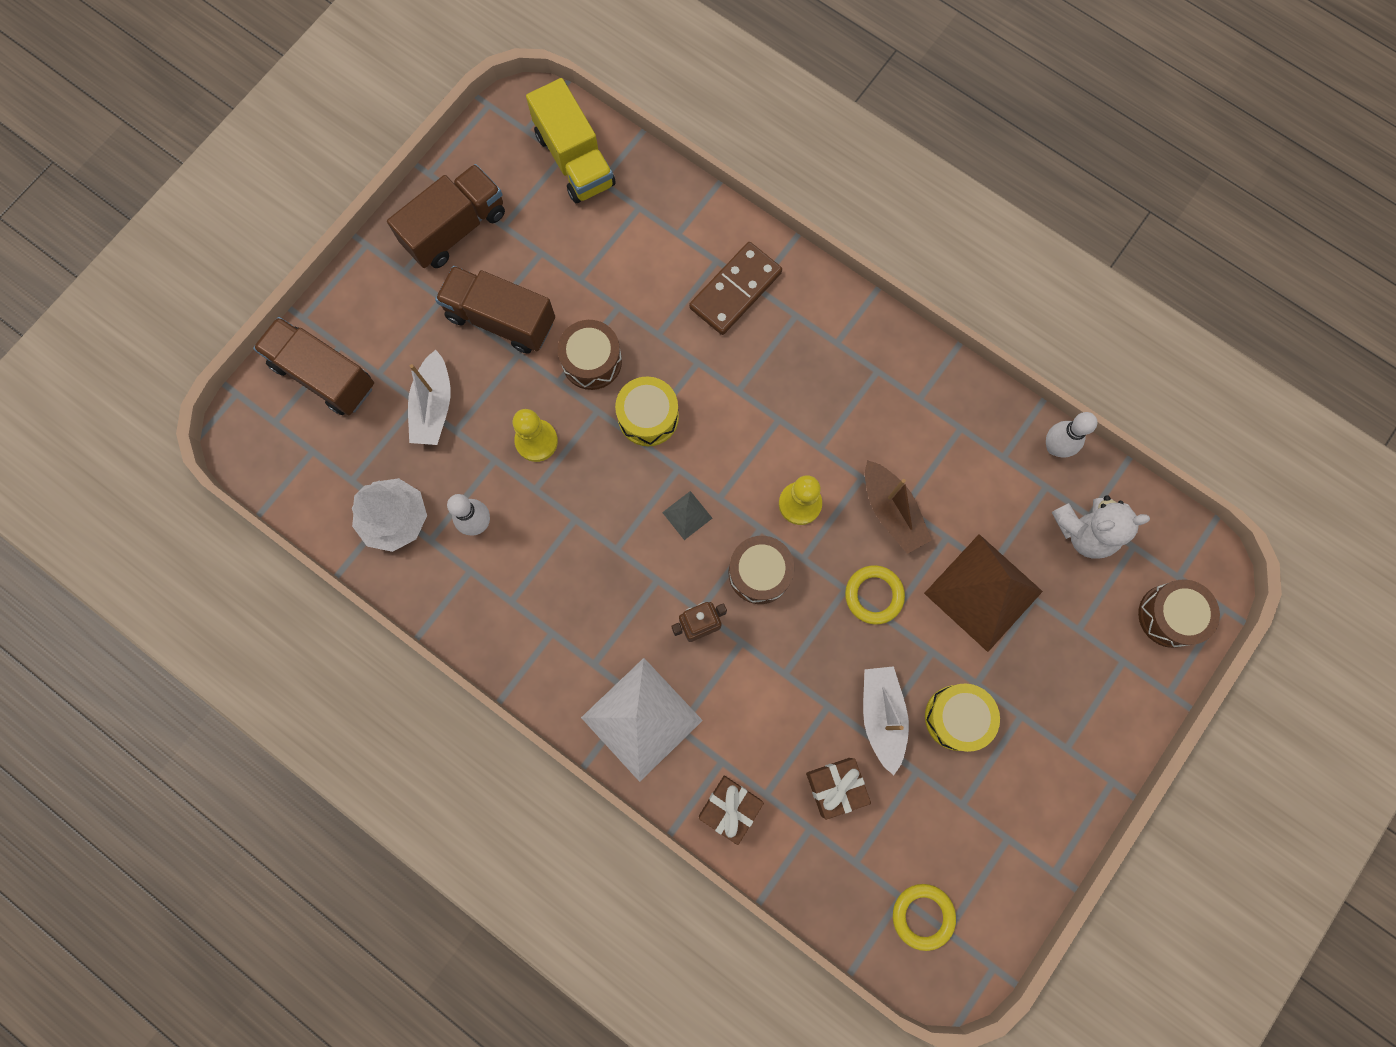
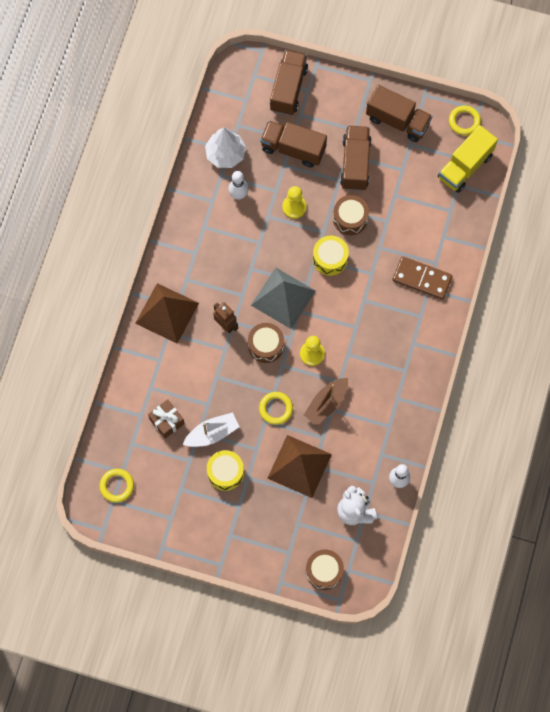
camera: 70 degrees right, 5 degrees down
(433, 406) = (293, 149): white boat -> brown truck
(499, 133) = (464, 121): none -> yellow ring
(642, 719) = (167, 313): white pyramid -> brown pyramid
(687, 515) = (283, 298): grey pyramid -> grey pyramid, size x2.30
(730, 808) = (137, 372): brown gift -> none

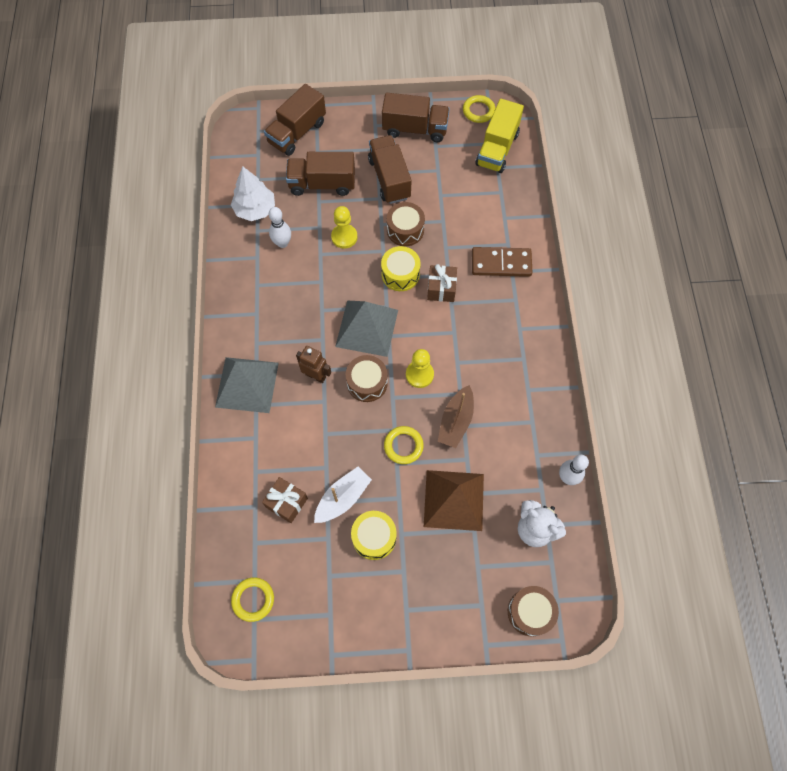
camera: 20 degrees left, 5 degrees down
(167, 313) = (247, 384): brown pyramid -> grey pyramid
(288, 89) = (297, 133): brown truck -> brown truck turned 135 degrees counterclockwise
(360, 284) = (441, 289): none -> brown gift

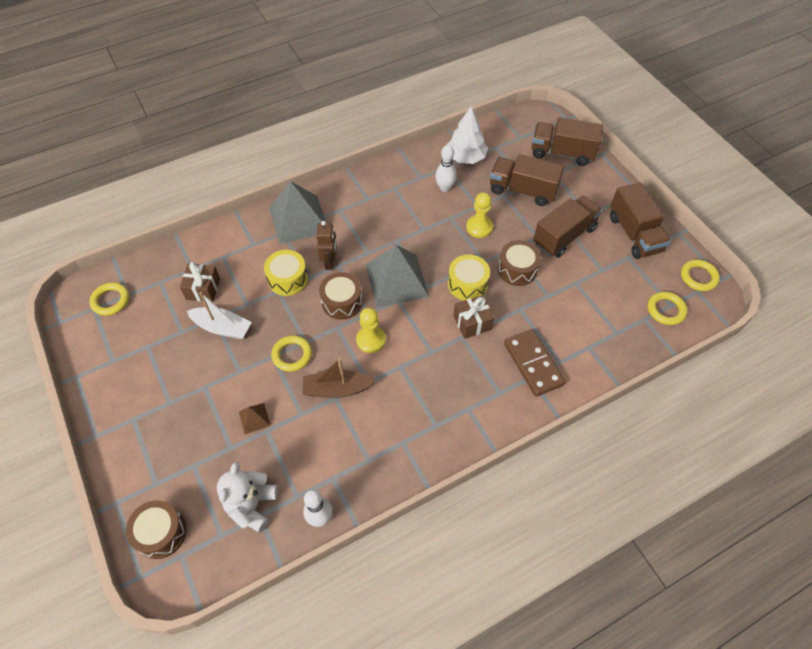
camera: 65 degrees right, 10 degrees down
(322, 184) = (522, 190): brown truck -> brown truck turned 45 degrees counterclockwise
(374, 537) = (194, 366): yellow drum -> yellow drum (288, 279)
(454, 500) = (254, 418): brown pyramid -> brown pyramid, size x0.43
(497, 149) = (666, 310): yellow truck -> yellow ring

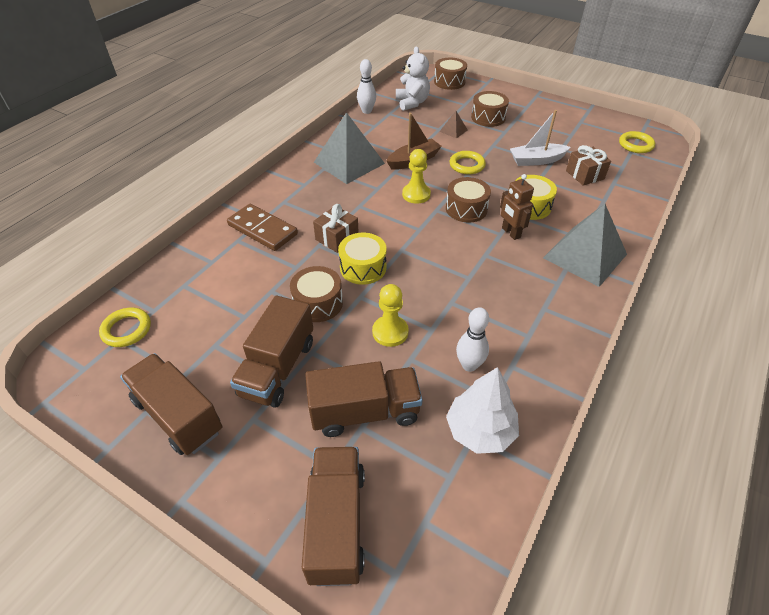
camera: 150 degrees right, 10 degrees down
(195, 422) = (488, 117): none -> brown drum
(396, 280) = (434, 243): grey pyramid -> grey pyramid (349, 162)
(562, 153) = (337, 523): brown truck -> brown truck turned 75 degrees counterclockwise
(698, 277) = (80, 389): yellow ring -> none

